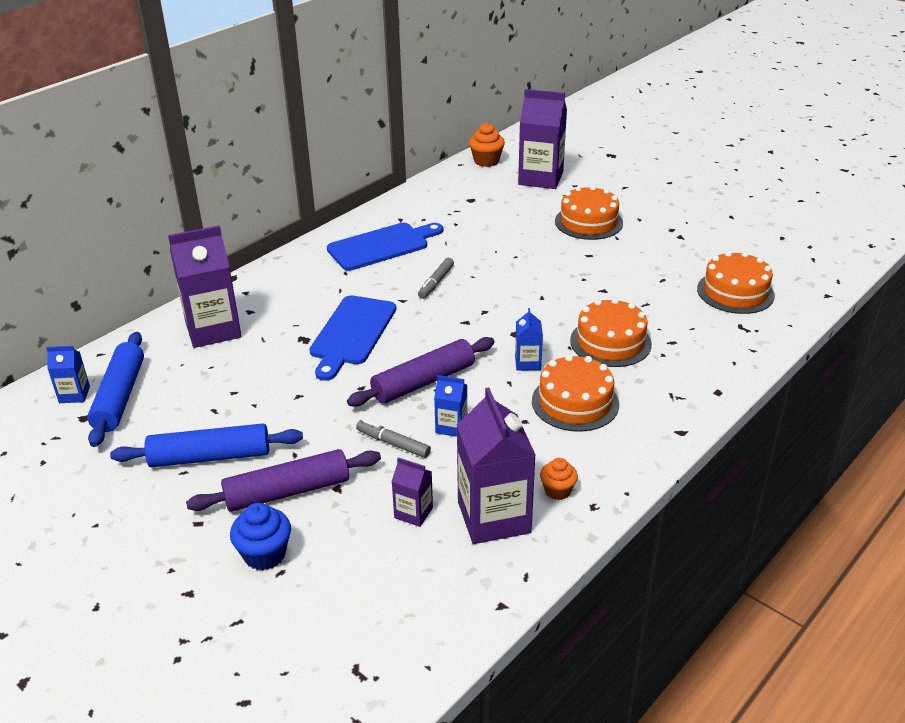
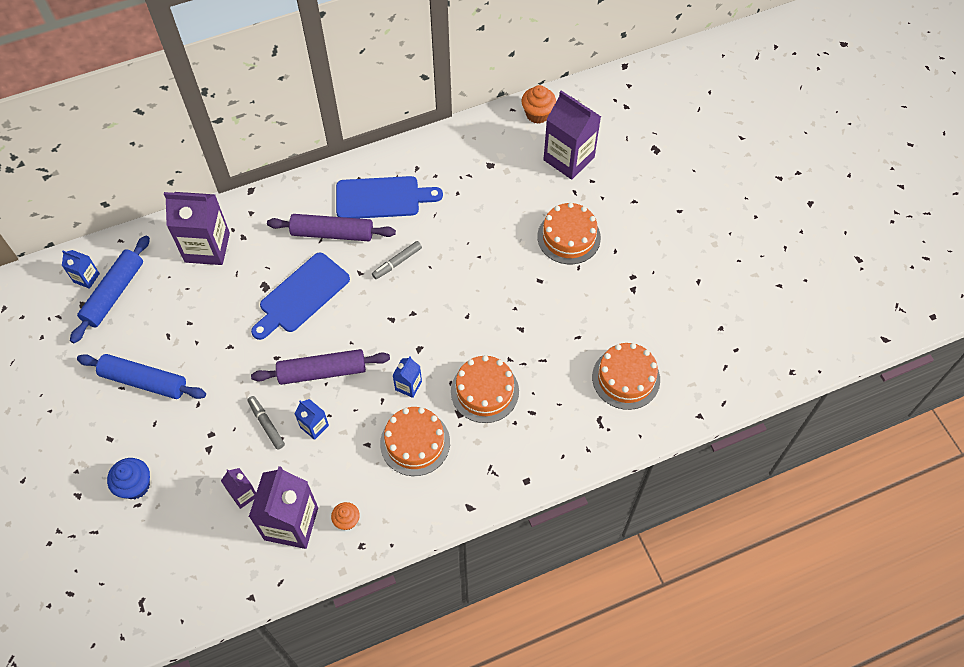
camera: 25 degrees right, 25 degrees up
(287, 492) = (176, 437): purple rolling pin -> purple rolling pin (332, 233)

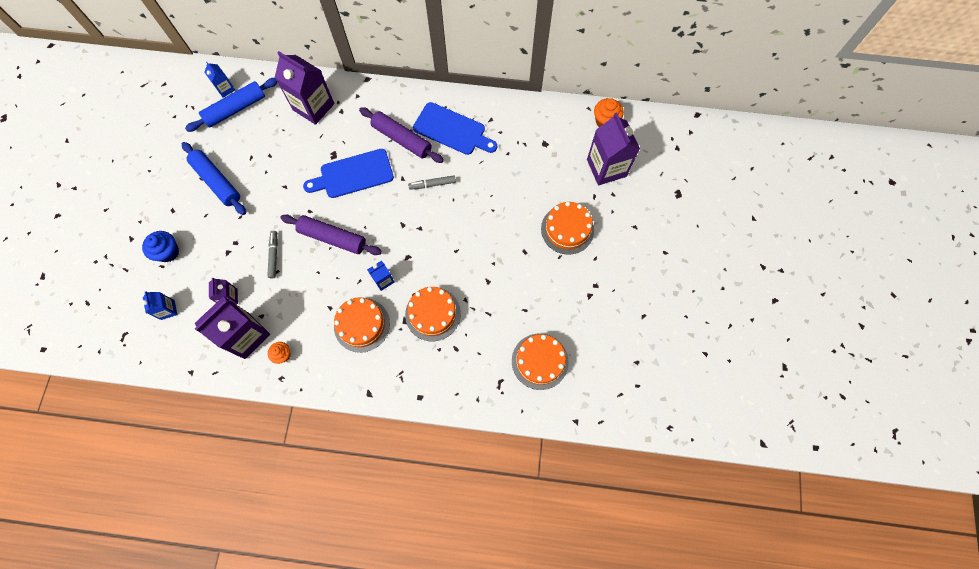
camera: 30 degrees right, 10 degrees up
(314, 426) = (303, 275): blue carton -> blue carton (168, 310)

